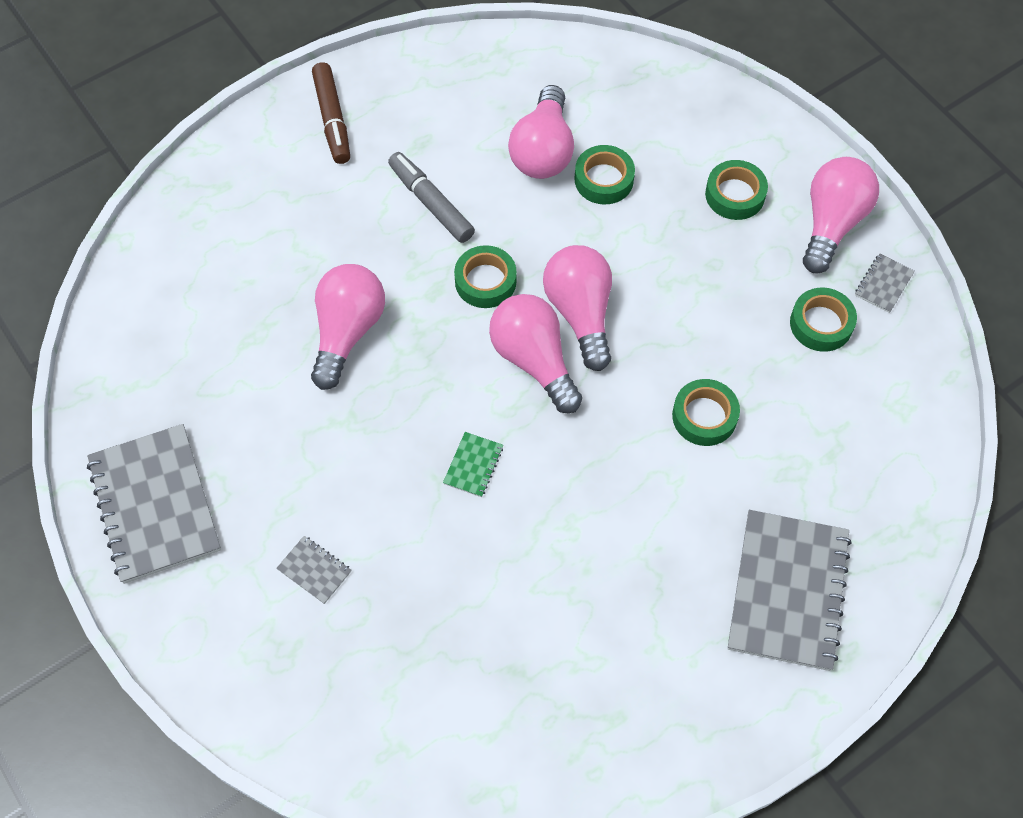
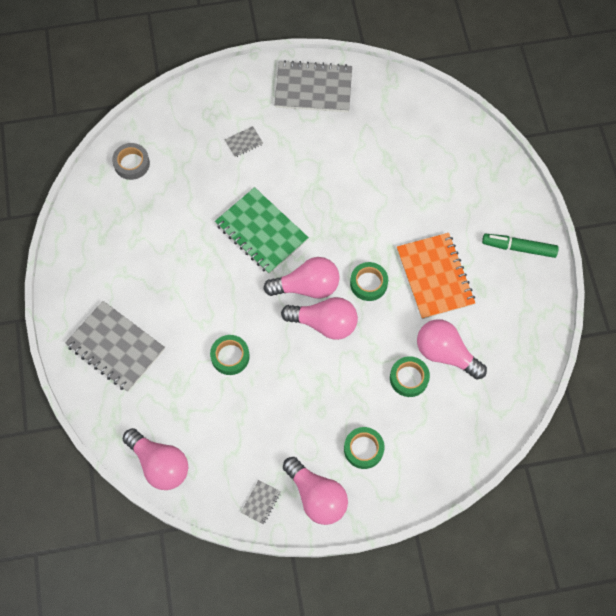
camera: 115 degrees right, 5 degrees up
(332, 119) = (519, 248): brown marker -> green marker
(347, 332) = (369, 203): pink light bulb -> pink light bulb (160, 464)
(431, 203) = (435, 277): grey marker -> orange notebook
(443, 746) = (132, 163): none -> grey tape
(473, 465) = (261, 232): green notebook -> green notebook, size x2.37
(821, 324) = (253, 450): green tape -> none
(883, 284) = (261, 502): grey notebook -> grey notebook turned 60 degrees clockwise

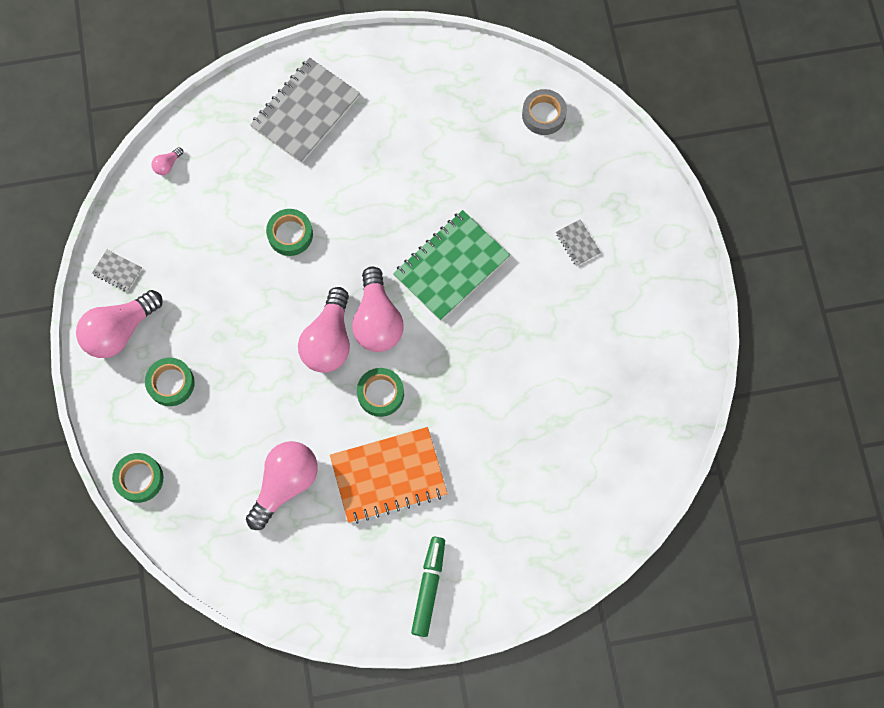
camera: 90 degrees right, 5 degrees up
(160, 464) = (167, 165): pink light bulb -> pink light bulb, size x0.42
(313, 88) = (662, 328): grey notebook -> none
(409, 378) = (255, 438): green tape -> green tape (139, 479)

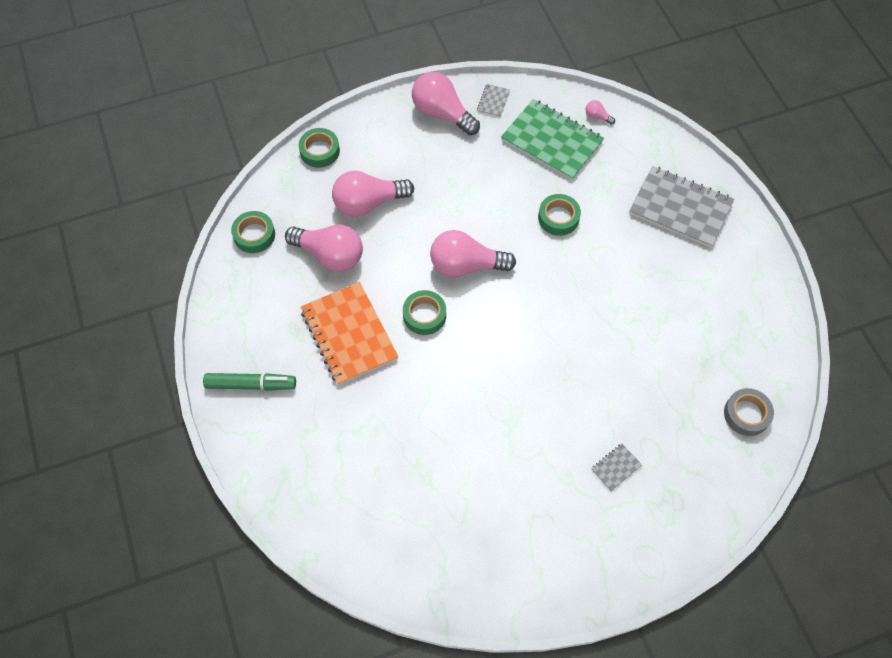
camera: 80 degrees right, 10 degrees down
(171, 383) = (404, 157): green tape -> green tape (254, 235)
(377, 320) = (493, 301): pink light bulb -> pink light bulb (368, 203)
(451, 266) = (561, 354): green notebook -> green notebook (551, 141)

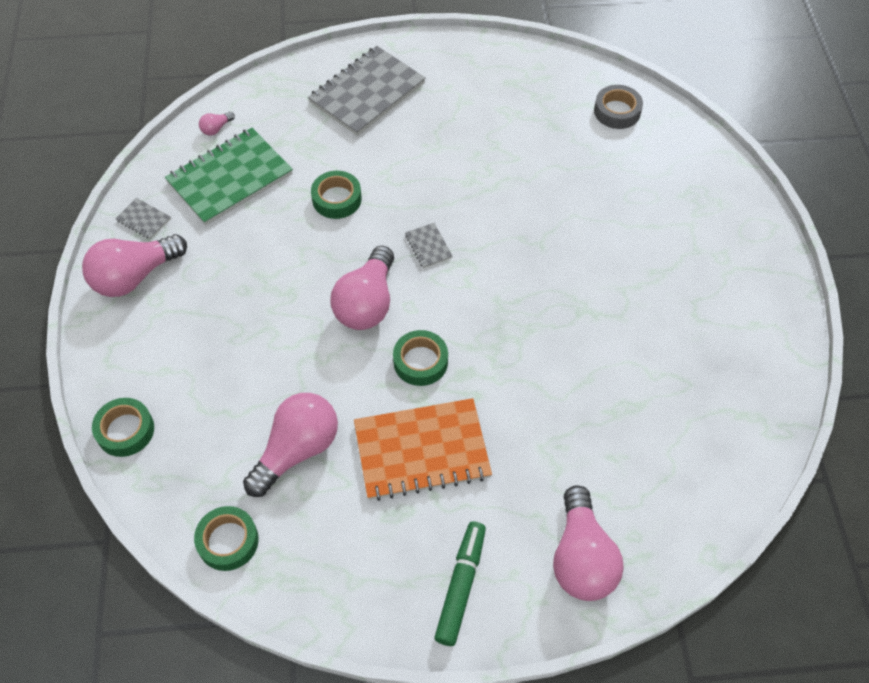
camera: 75 degrees left, 5 degrees down
(368, 203) = (235, 388): pink light bulb -> pink light bulb (581, 558)
(616, 467) = (653, 229): grey notebook -> grey notebook (428, 246)

